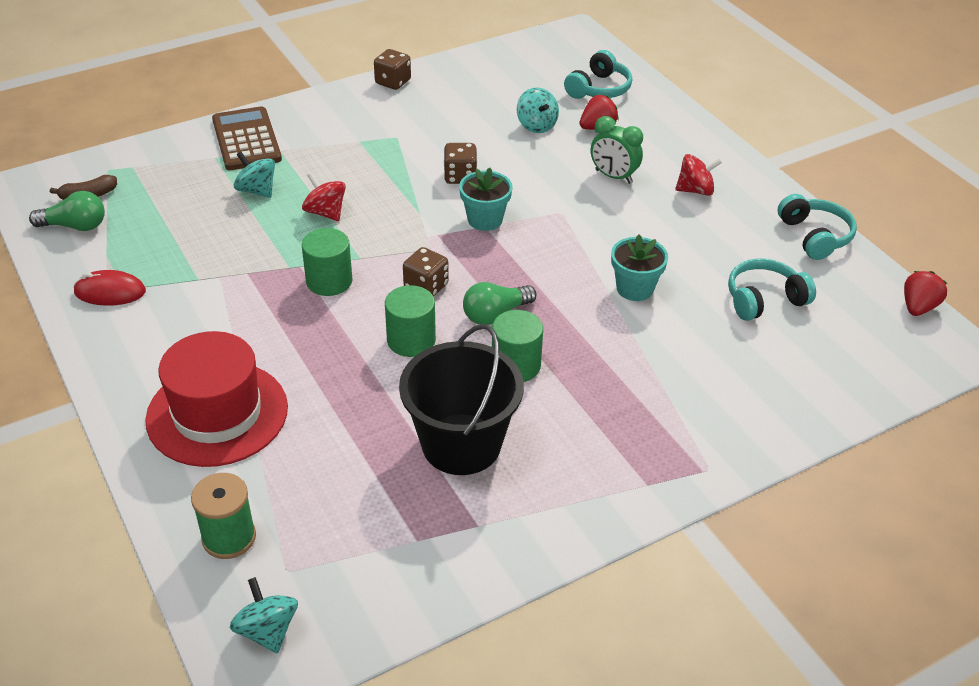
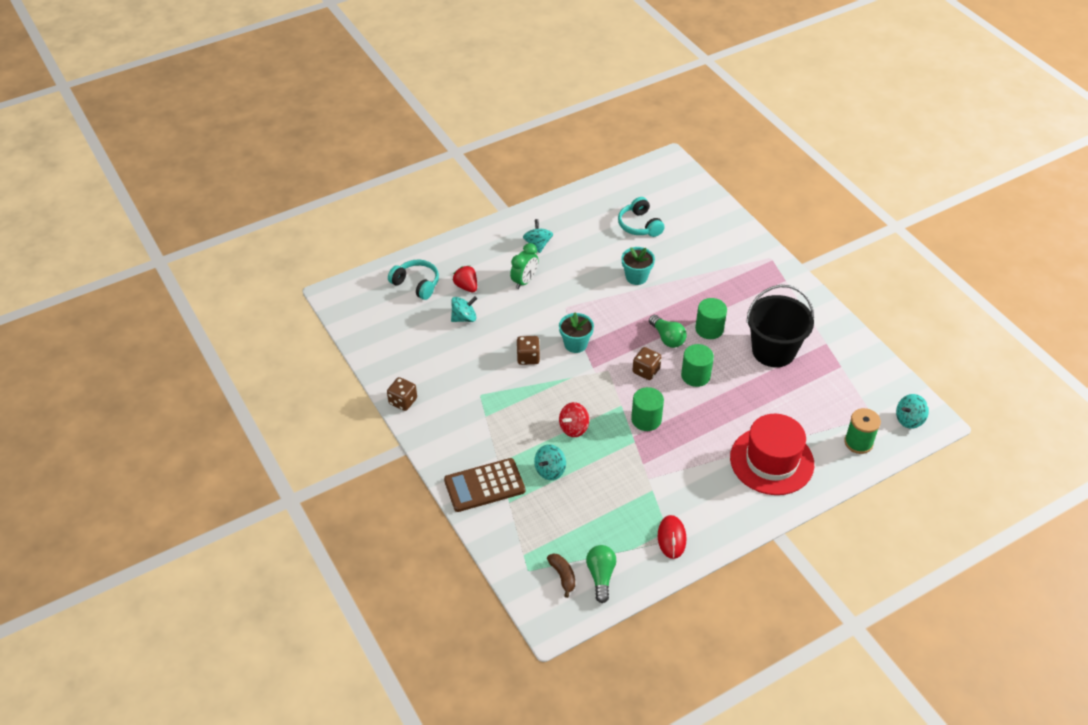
camera: 90 degrees left, 5 degrees up
(695, 190) = (538, 244): red spinning top -> turquoise spinning top
(815, 236) = (580, 199): turquoise headphones -> none
(918, 307) = (638, 169): red strawberry -> none

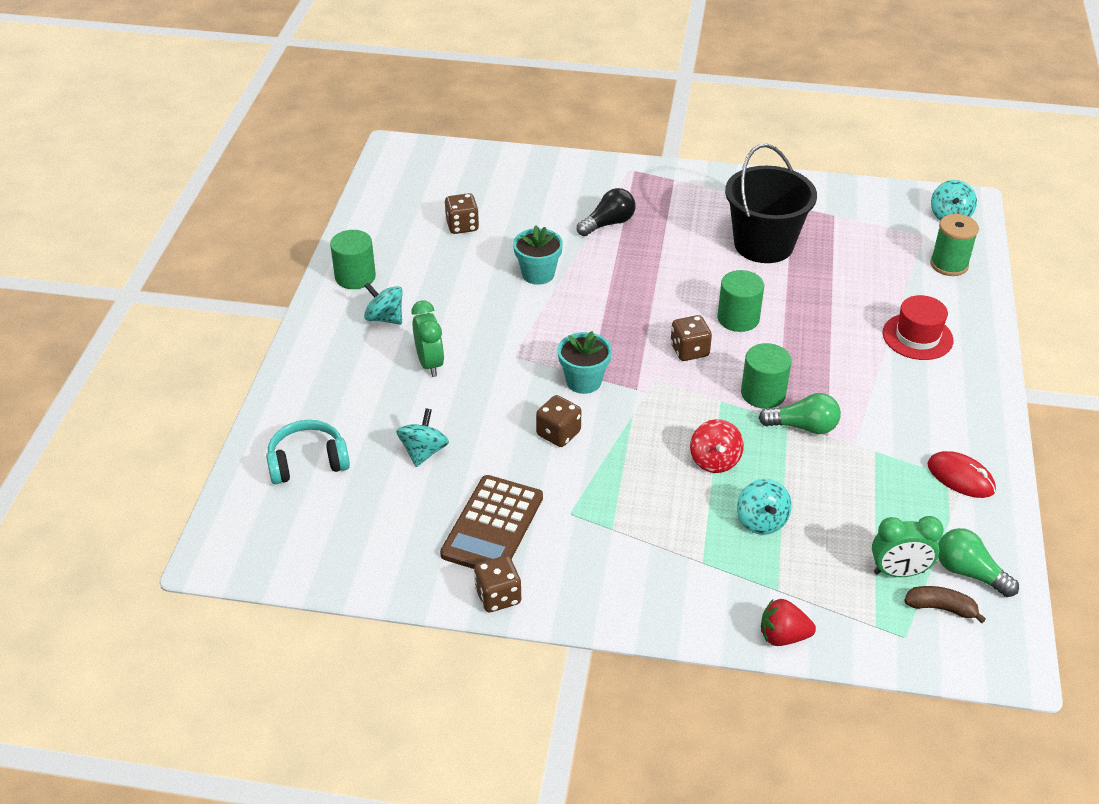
camera: 50 degrees left, 5 degrees down
(466, 287) = (373, 419): red strawberry -> red strawberry (783, 636)
(484, 485) = (727, 598): brown calculator -> brown calculator (492, 526)
(571, 546) = (899, 572): none -> green clock
(639, 225) = (462, 226): turquoise headphones -> brown dice
(667, 338) = (658, 306): green light bulb -> green light bulb (803, 427)
(709, 329) = (681, 269): green cylinder -> green cylinder (355, 277)
(711, 278) = (608, 223): none -> black light bulb
(771, 461) = (917, 337): red hat -> red hat, size x0.61

